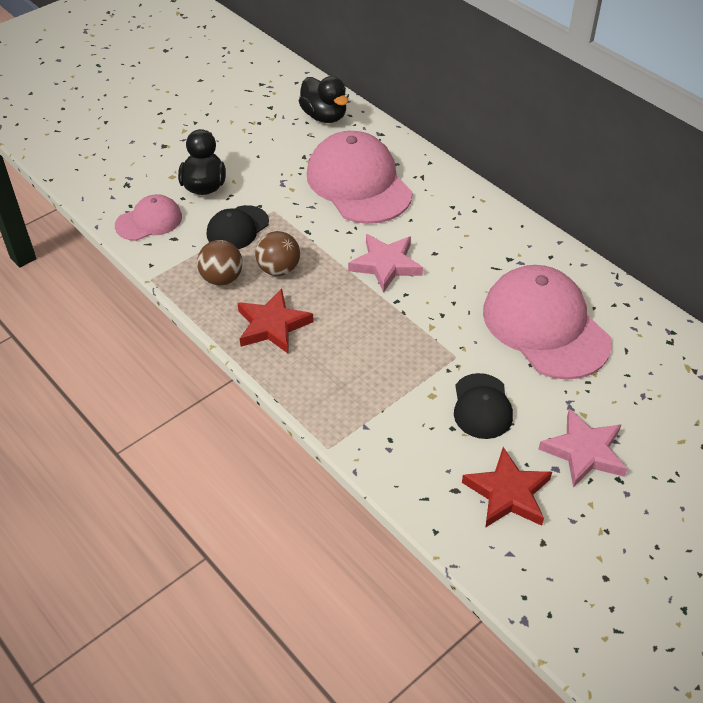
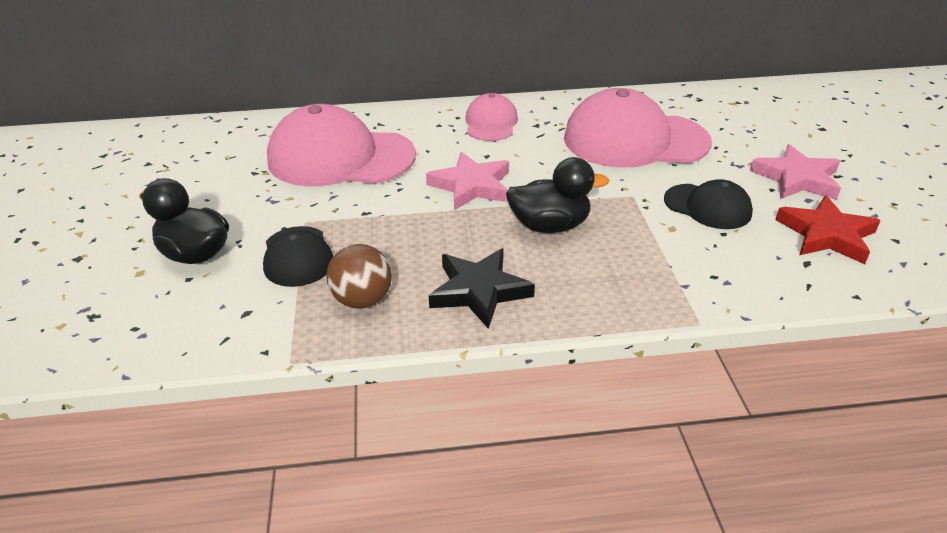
camera: 55 degrees left, 10 degrees down
(149, 221) = (187, 322): pink cap -> pink cap (491, 123)
(272, 325) = (479, 291): red star -> black star
(278, 269) = (398, 253): brown ball -> none
(324, 116) = (217, 139): black duck -> black duck (550, 226)

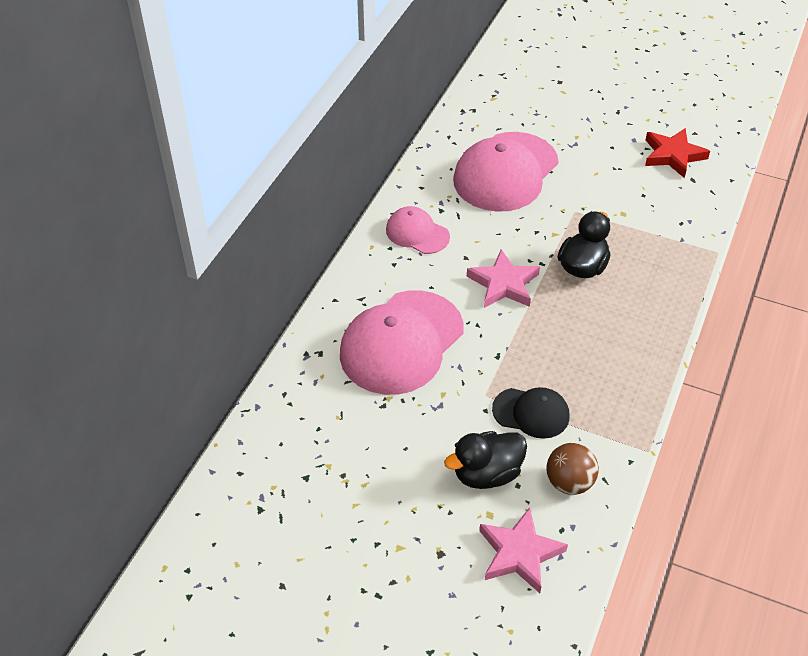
camera: 60 degrees left, 10 degrees up
(362, 300) = (605, 393): brown ball -> brown ball (569, 482)
(479, 291) = (631, 332): black star -> none
(707, 207) = (611, 185): black cap -> none
(797, 179) = (609, 130): pink star -> pink star (519, 553)

